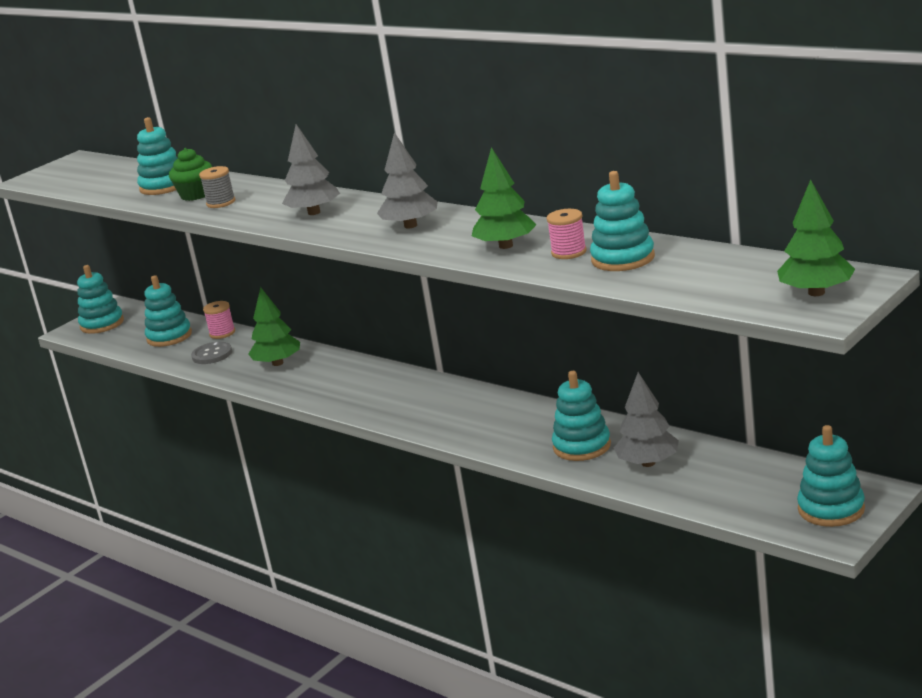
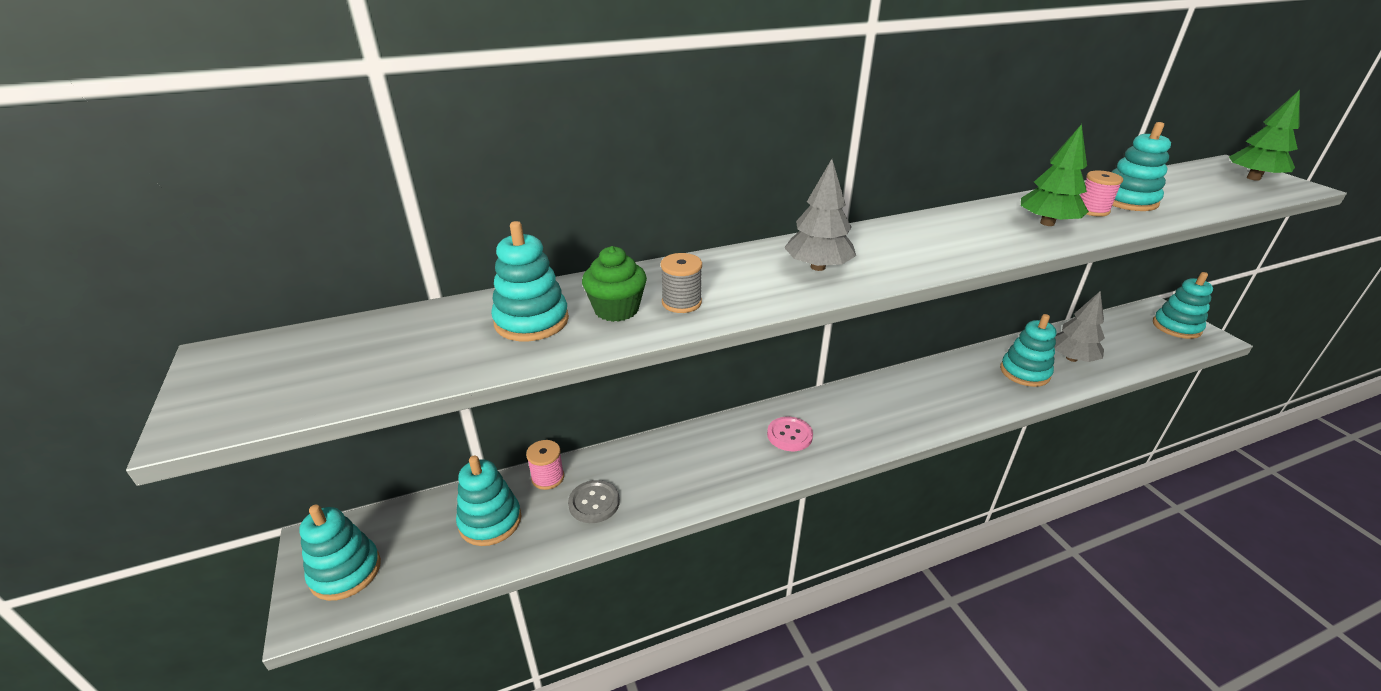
camera: 65 degrees left, 10 degrees up
(277, 363) = (683, 464): green tree -> none
(352, 383) = (789, 435): none -> pink button
(410, 226) = (935, 240): grey tree -> none

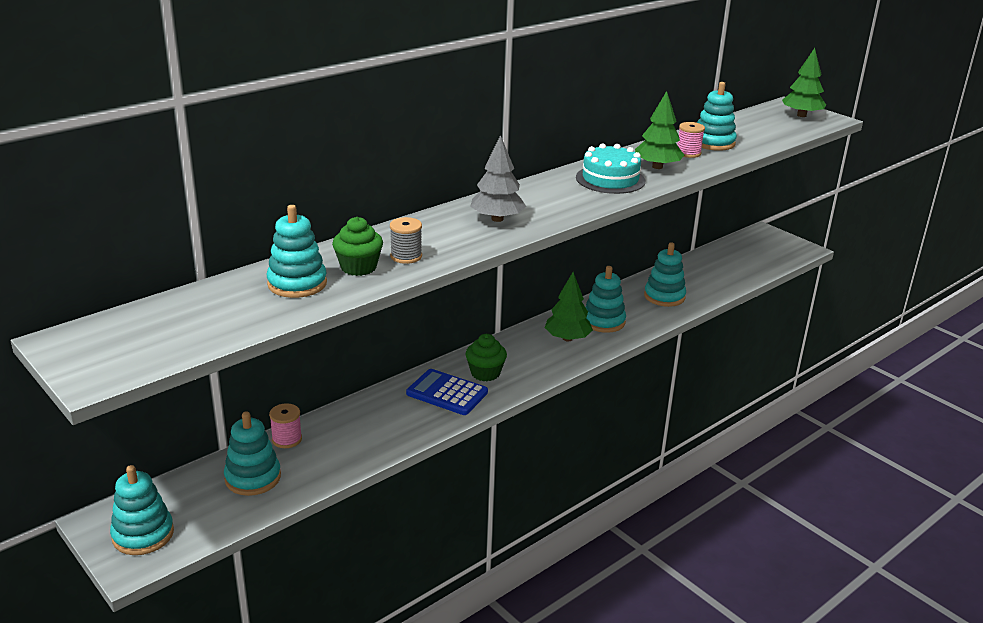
camera: 20 degrees left, 5 degrees down
(594, 503) = (338, 449): grey button -> none
(738, 453) = (447, 393): none -> blue calculator
(789, 435) = (485, 373): pink button -> green cupcake
(896, 407) = (567, 338): none -> green tree
(980, 232) = (610, 179): none -> turquoise cake
(1071, 358) = (699, 280): grey tree -> none
(1176, 327) = (777, 244): turquoise stacking toy -> turquoise stacking toy (603, 321)

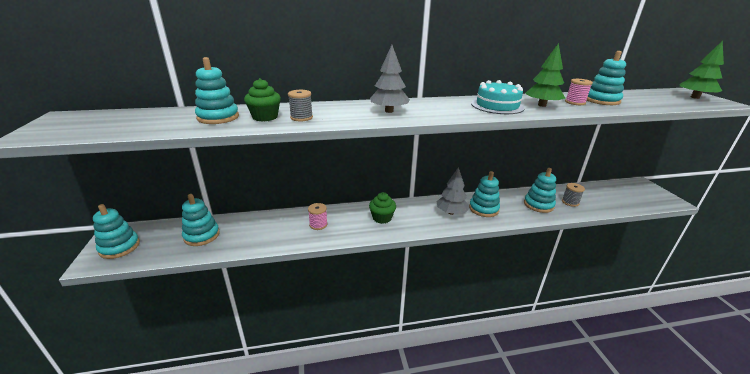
camera: 30 degrees right, 0 degrees up
(287, 439) = (241, 220): pink spool -> pink spool (318, 224)
(447, 393) = (349, 222): blue calculator -> none
(567, 338) = (451, 212): green tree -> grey tree
(698, 282) = (570, 202): none -> grey spool

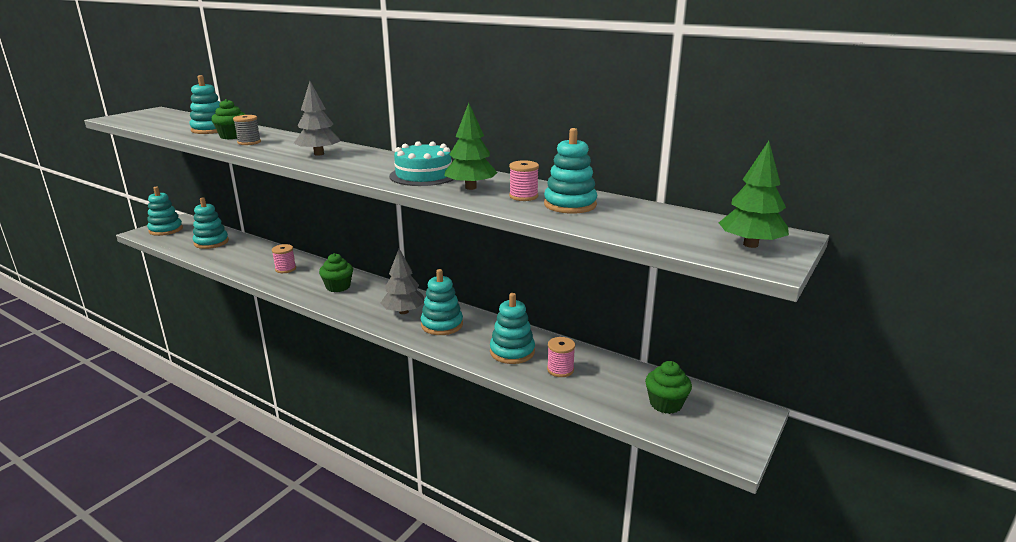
camera: 45 degrees right, 5 degrees down
(570, 202) = (560, 370): grey spool -> pink spool
(623, 195) = (665, 404): none -> green cupcake

